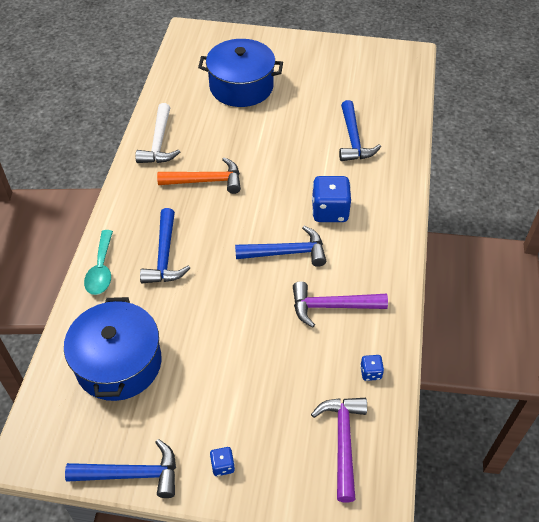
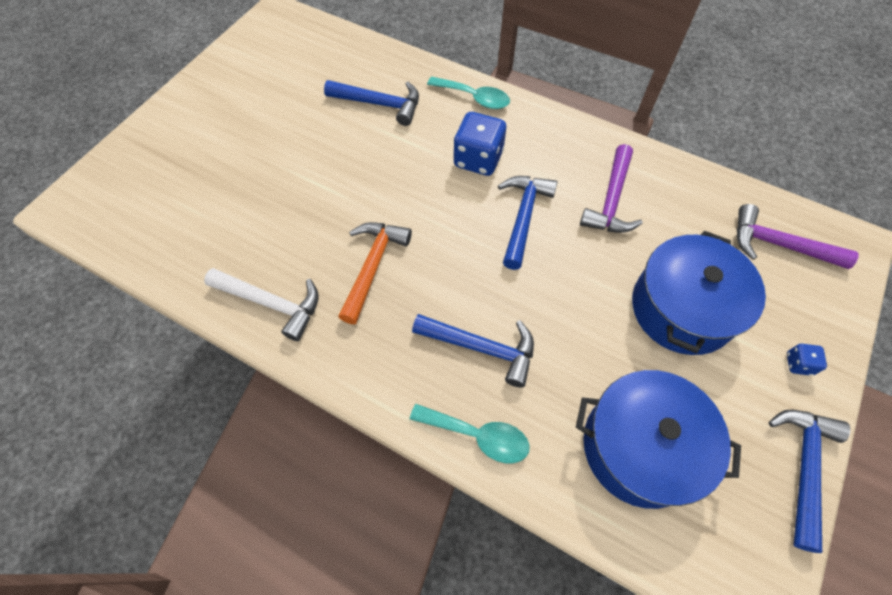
camera: 70 degrees left, 10 degrees up
(241, 86) = (222, 180): blue pot -> blue pot (682, 308)
(370, 372) = (701, 195): blue dice -> none
(394, 192) = (474, 98): none -> turquoise spoon

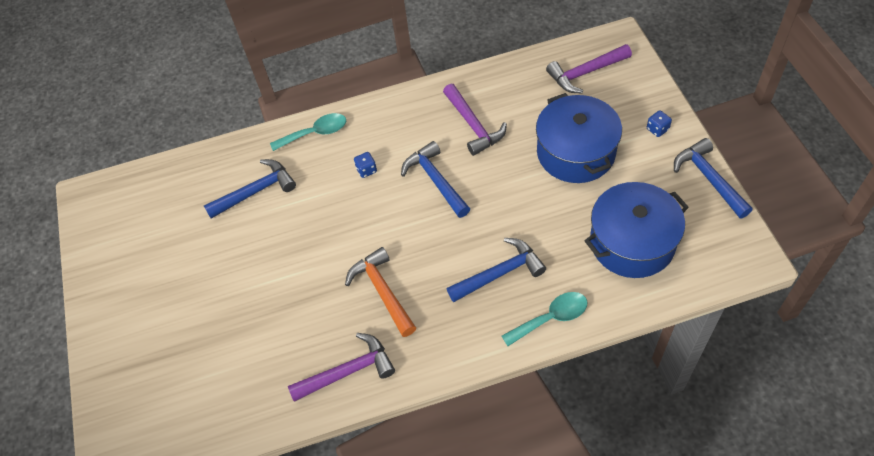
camera: 40 degrees left, 5 degrees down
(272, 303) = (348, 371): white hammer -> purple hammer
(478, 159) = (366, 170): blue dice -> blue dice, size x0.48

